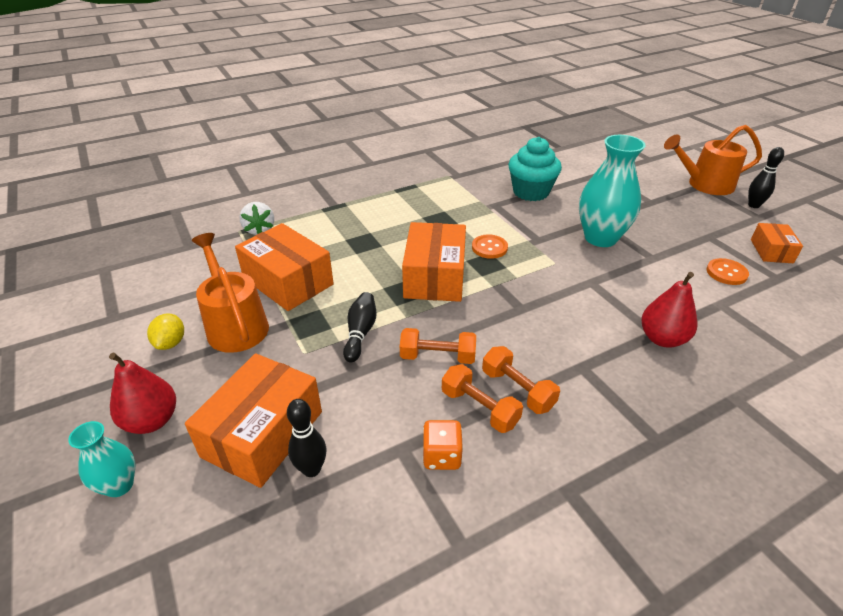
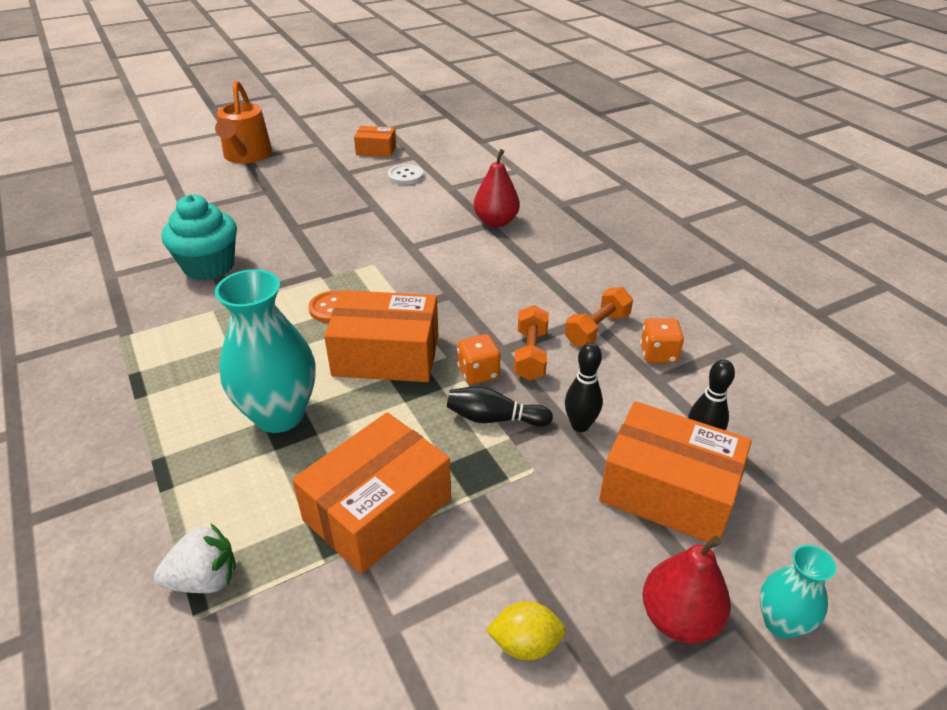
camera: 90 degrees left, 0 degrees up
(235, 324) = (480, 561): orange watering can -> none
(414, 324) = (478, 373): none -> orange dice
(517, 390) = (570, 305): orange dumbbell -> none
(600, 238) = (332, 230): turquoise vase -> turquoise vase (279, 415)
(726, 273) = (405, 176): orange button -> white button
(753, 205) = (297, 141): black bowling pin -> black bowling pin (580, 425)

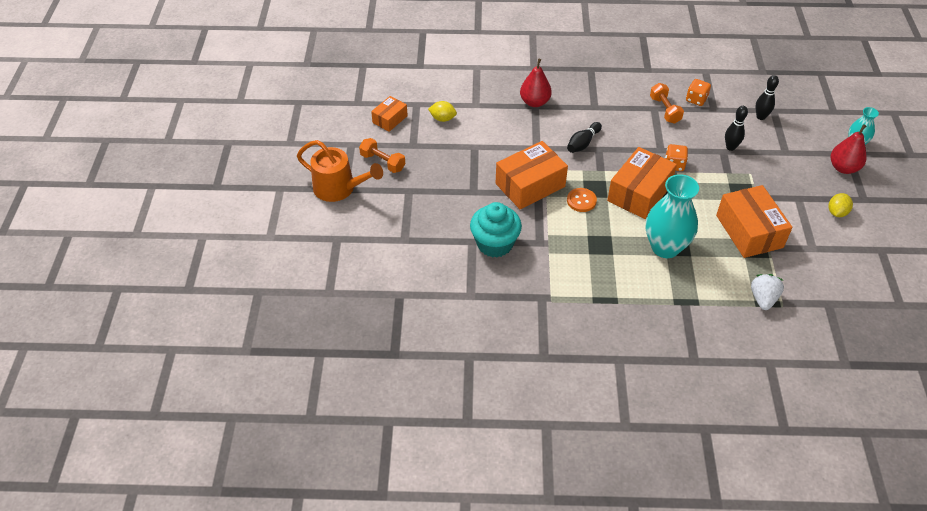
camera: 60 degrees left, 10 degrees up
(405, 176) = (442, 119): white button -> yellow lemon
(494, 418) = (711, 172): black bowling pin -> black bowling pin (583, 143)
(530, 355) = (671, 141): orange dumbbell -> orange dumbbell (382, 162)
(668, 491) = (782, 140): orange box -> orange box (530, 185)

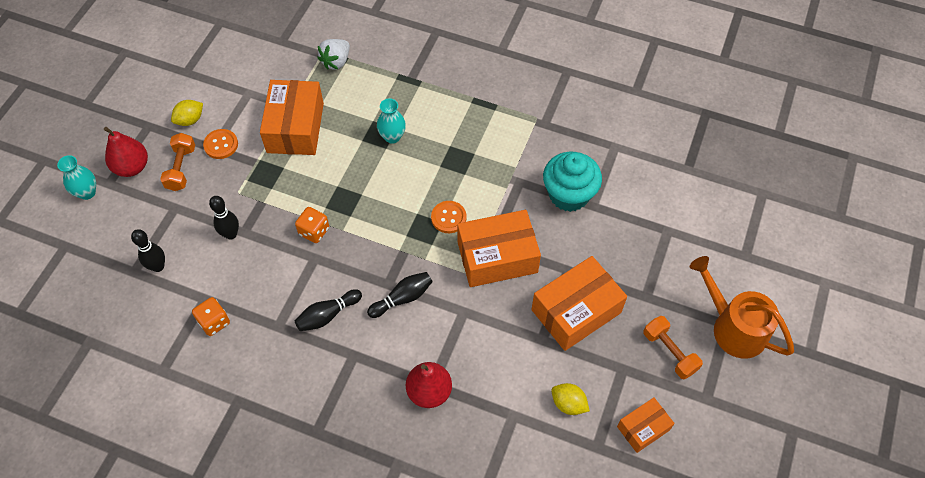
camera: 160 degrees left, 10 degrees up
(626, 122) = (328, 315): none -> black bowling pin
(639, 193) = (378, 207): orange box -> orange box (576, 311)
(665, 110) = (266, 318): orange dumbbell -> orange dumbbell (181, 168)
(665, 247) = (392, 137): turquoise vase -> turquoise vase, size x0.52
(794, 201) = (221, 145): none -> orange button

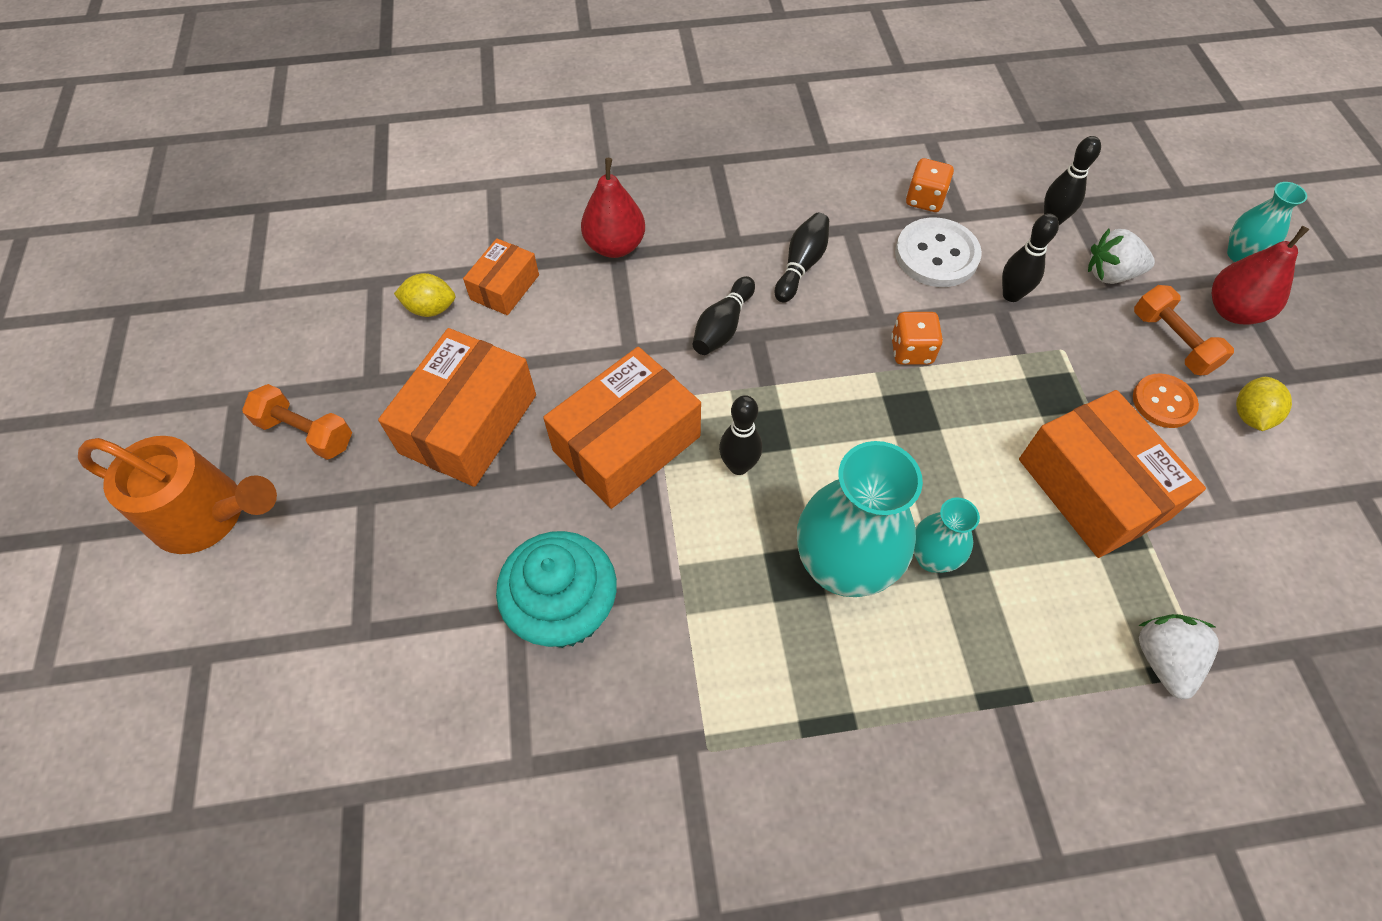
camera: 150 degrees right, 0 degrees up
(166, 218) = (1110, 274): none -> white strawberry
(245, 280) = (936, 255): none -> white button
(434, 152) = (842, 567): none -> turquoise vase
(448, 218) = (738, 466): orange button -> black bowling pin
(643, 428) = (320, 325): orange box -> orange box (505, 287)

